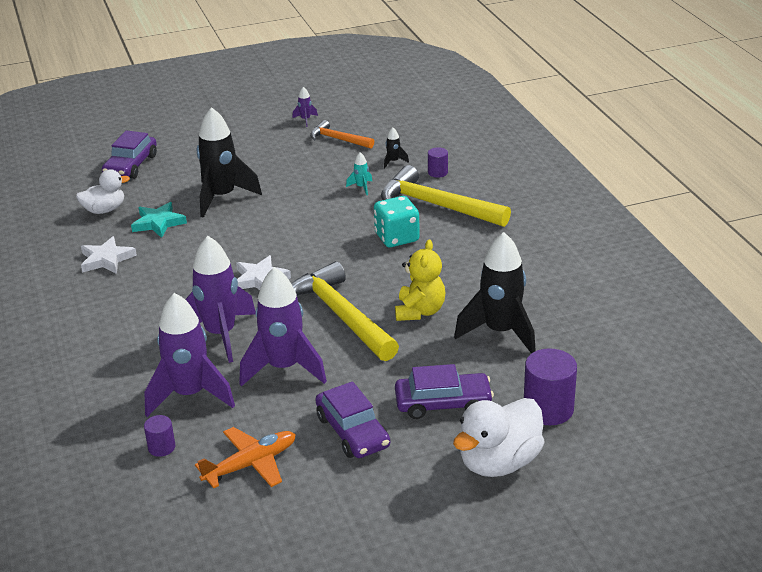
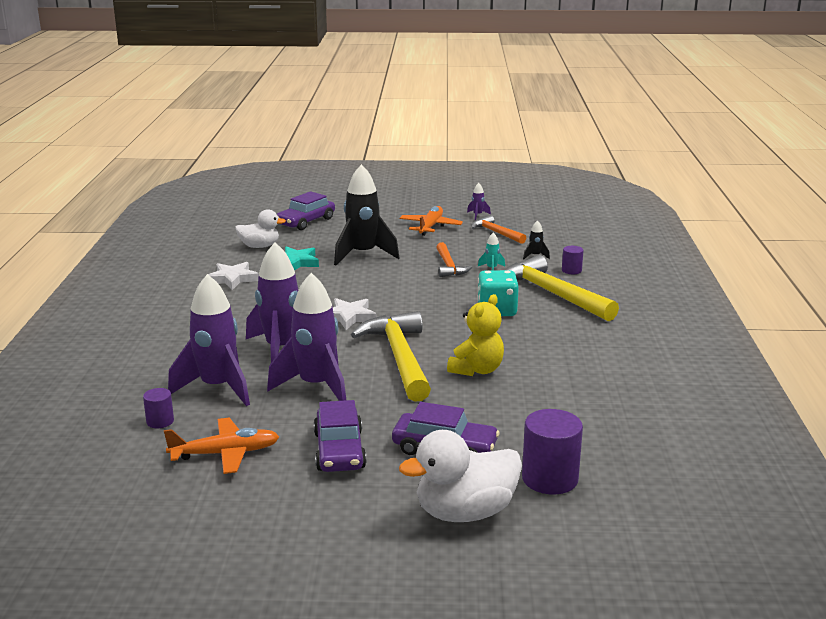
camera: 20 degrees right, 10 degrees down
(267, 145) = (430, 227): none -> orange plane
(317, 193) = (448, 266): none -> orange hammer
(500, 332) = (545, 403): black rocket -> none

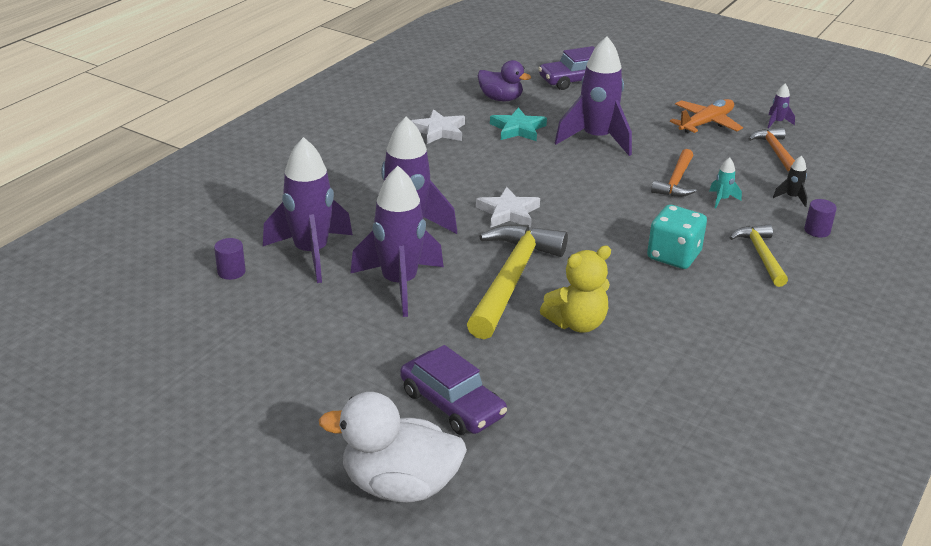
camera: 30 degrees right, 10 degrees up
(225, 453) = (252, 328): orange plane -> none
(259, 246) = (501, 99): white duck -> purple duck
(339, 450) = (352, 365): purple car -> none
(363, 255) = (596, 139): black rocket -> purple rocket
(550, 479) = (522, 484): purple cylinder -> none
(552, 294) = (761, 255): yellow hammer -> yellow hammer, size x0.55

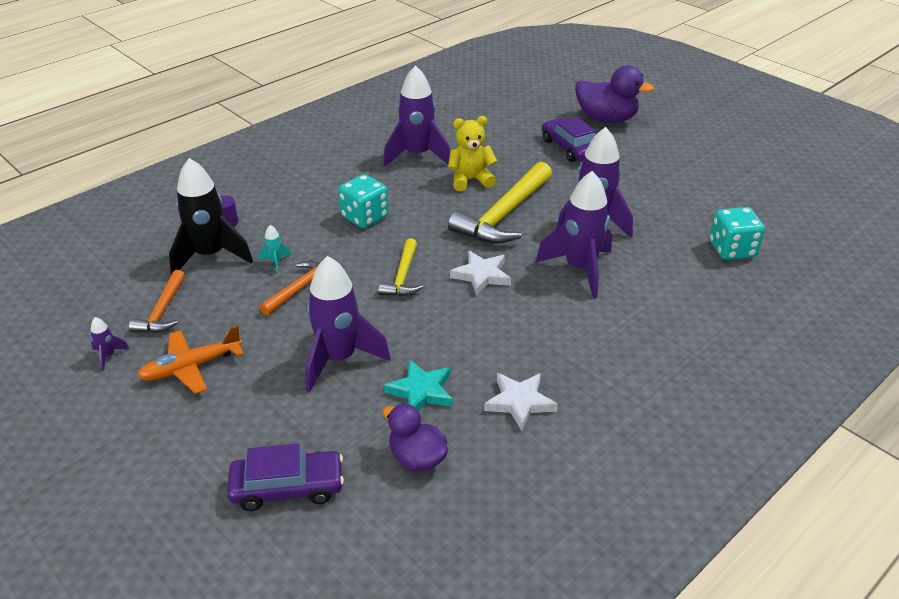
camera: 165 degrees left, 5 degrees up
(231, 272) = (732, 250): purple cylinder -> turquoise dice
(311, 253) = (666, 258): purple rocket -> purple rocket (417, 155)
(399, 485) = (606, 119): white duck -> purple duck
(761, 255) = (295, 209): yellow hammer -> yellow hammer (403, 276)
(791, 198) = (210, 256): black rocket -> black rocket, size x2.47

